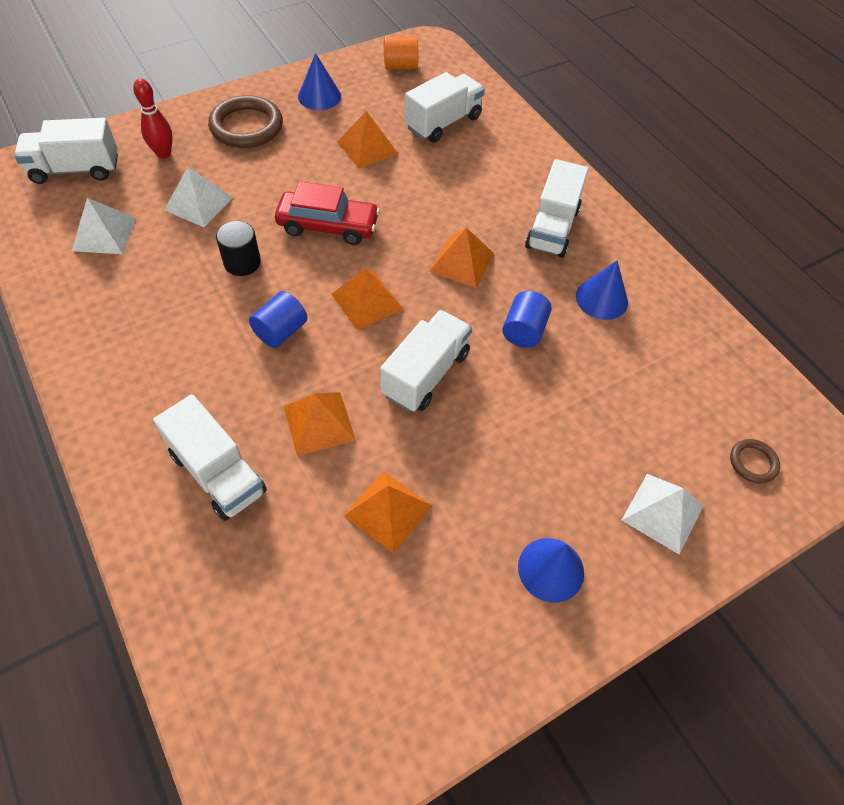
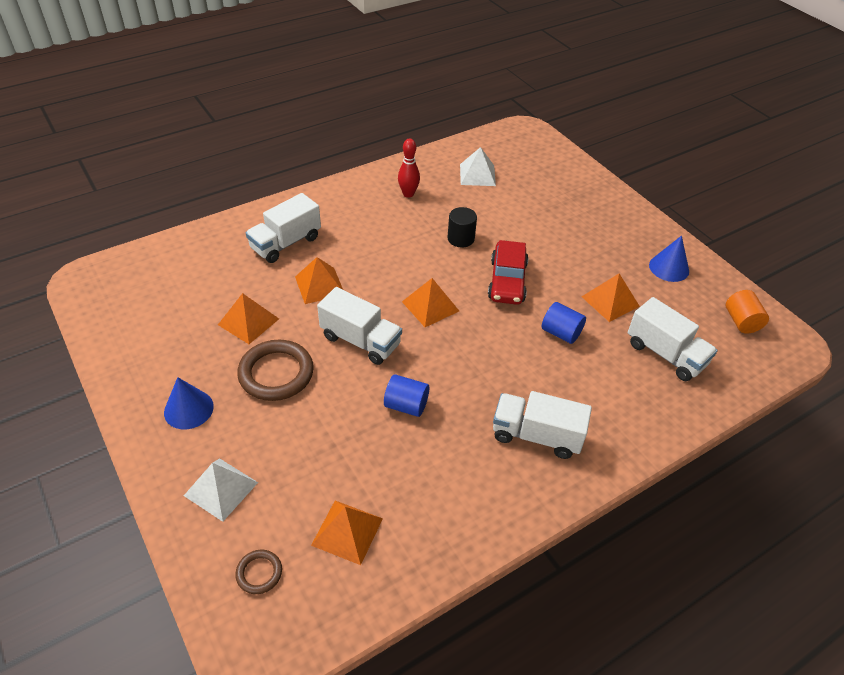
camera: 90 degrees right, 10 degrees down
(75, 169) = (536, 155): white truck -> none
(163, 154) = (564, 190): red bowling pin -> red bowling pin (408, 194)
(198, 203) = (516, 212): white pyramid -> none
(246, 127) = (611, 228): brown ring -> brown ring (276, 373)
(281, 331) = (398, 262): blue cylinder -> blue cylinder (561, 333)
(462, 262) = (480, 365): orange pyramid -> orange pyramid (347, 531)
(601, 299) = (449, 469): blue cone -> none

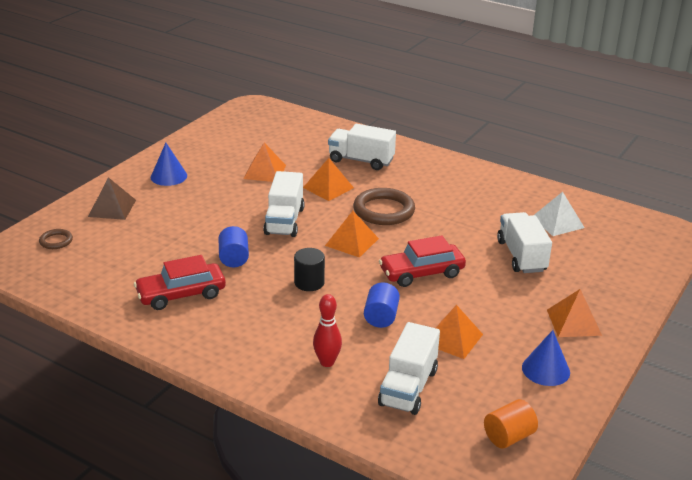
camera: 65 degrees right, 15 degrees down
(221, 489) = (112, 208): white pyramid -> brown pyramid
(276, 373) = (224, 197): brown ring -> brown ring (384, 210)
(347, 531) = (104, 264): orange pyramid -> orange pyramid (573, 322)
(408, 194) = (484, 195): red bowling pin -> red bowling pin (327, 362)
(449, 472) = (181, 294): none -> red car
(461, 238) = (453, 236): black cylinder -> black cylinder (309, 283)
(536, 435) = (247, 329): white truck -> white truck (521, 256)

